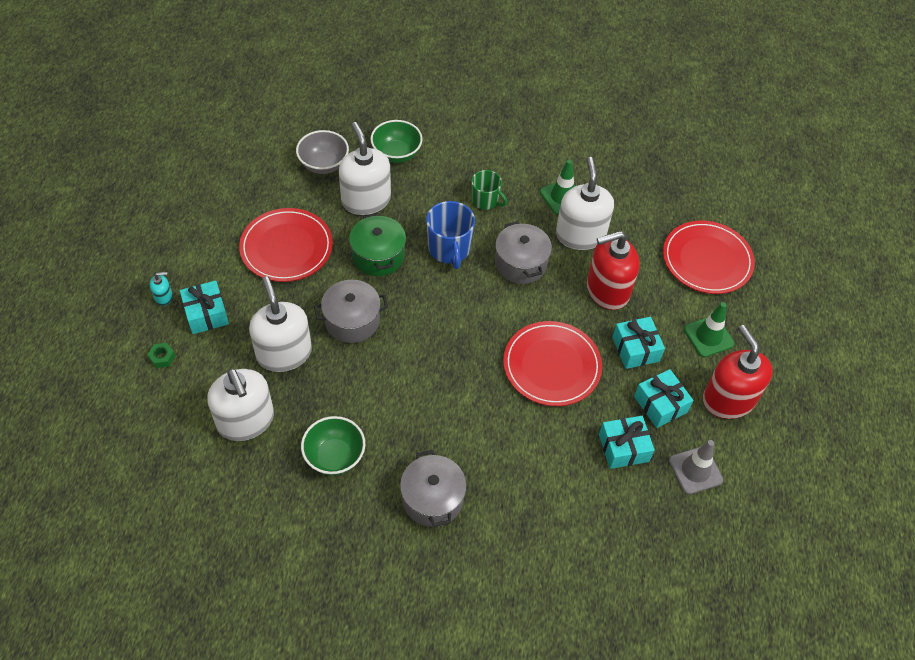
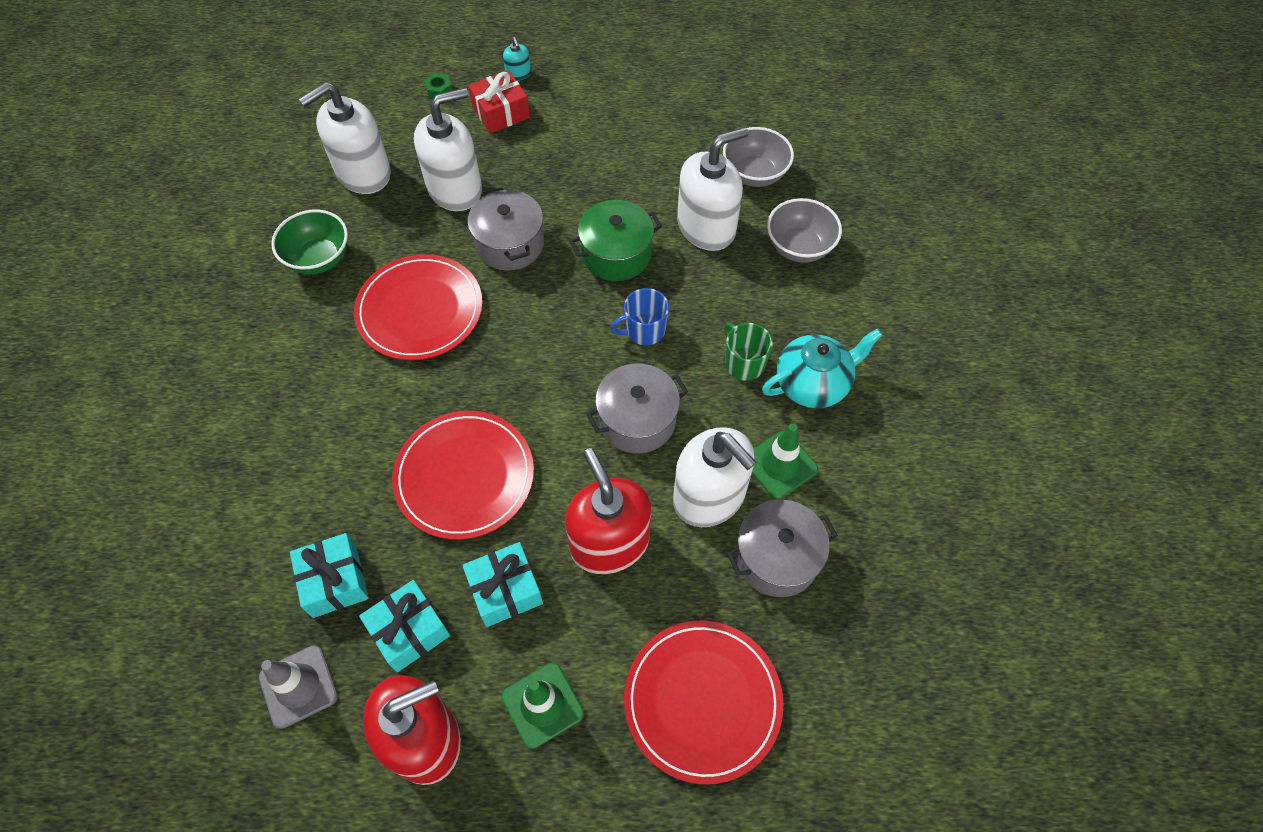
camera: 85 degrees right, 5 degrees up
(206, 314) = (501, 112): turquoise gift -> red gift
(286, 247) = (610, 163): red plate -> red plate (420, 310)
(396, 154) = (799, 247): green bowl -> grey bowl
(432, 499) = (262, 362): grey pot -> grey pot (776, 558)
(449, 249) = (644, 330): blue mug -> blue mug, size x0.66
(485, 200) = (744, 363): green mug -> green mug turned 120 degrees clockwise
(506, 169) = (813, 383): none -> turquoise teapot
(580, 235) = (709, 496): white soap dispenser -> white soap dispenser turned 60 degrees clockwise

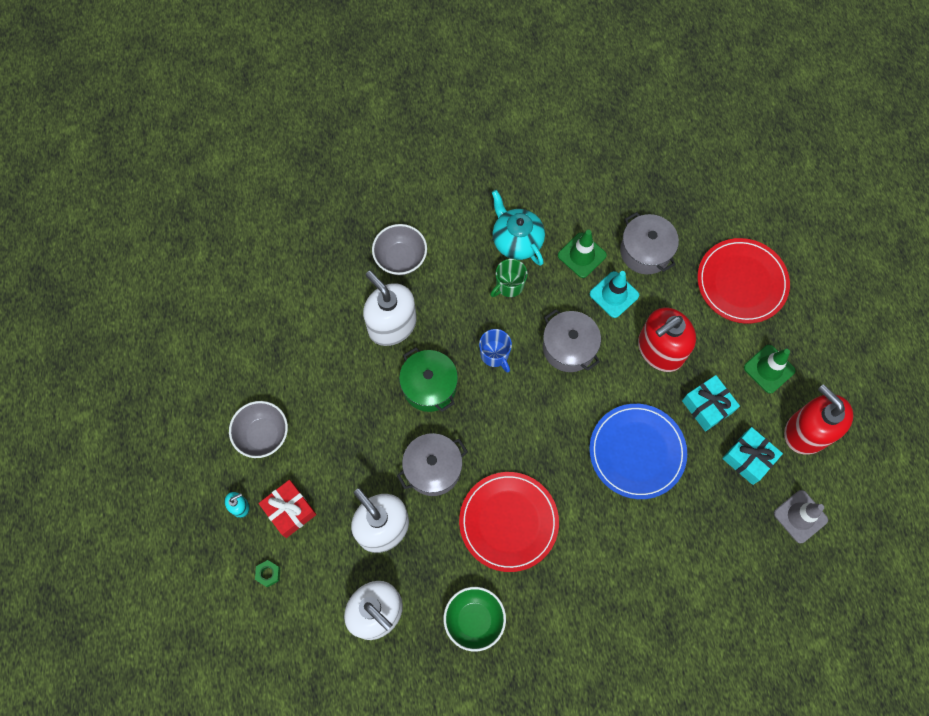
camera: 100 degrees left, 10 degrees up
(335, 581) = (730, 516): turquoise gift -> none
(464, 476) = (637, 452): red plate -> blue plate
(709, 496) = (614, 294): white soap dispenser -> turquoise traffic cone
(754, 174) = (333, 296): grey bowl -> grey bowl (263, 435)

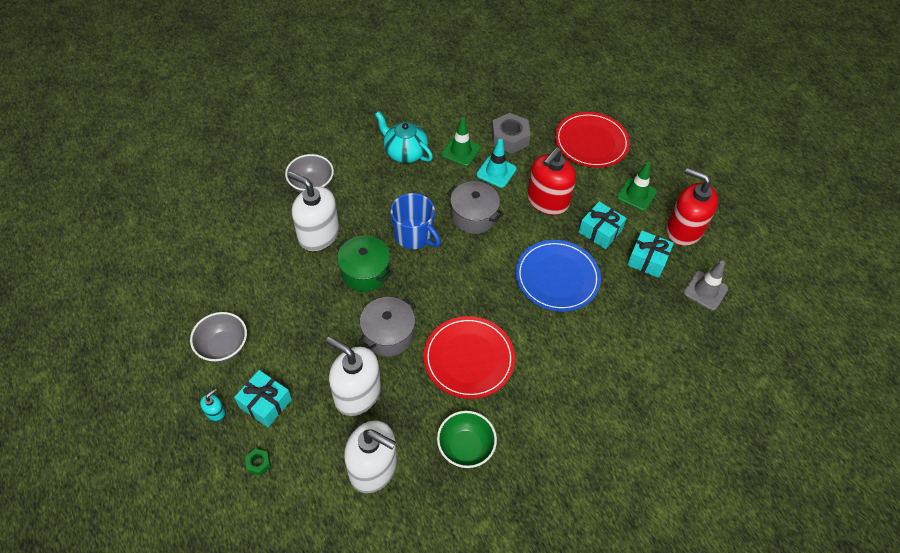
camera: 20 degrees left, 15 degrees down
(290, 511) = (265, 403): red gift -> turquoise gift
(495, 354) = (414, 235): blue mug -> blue mug, size x1.52
(509, 285) = (409, 184): green mug -> none
(645, 251) = (509, 138): grey pot -> grey nut

